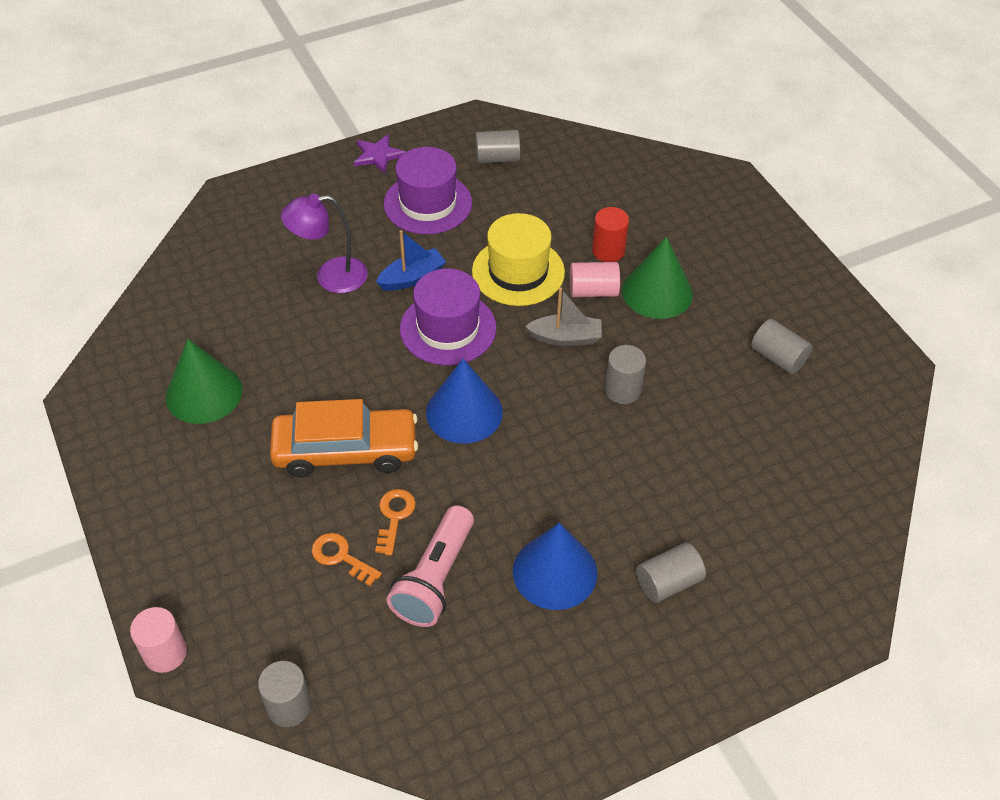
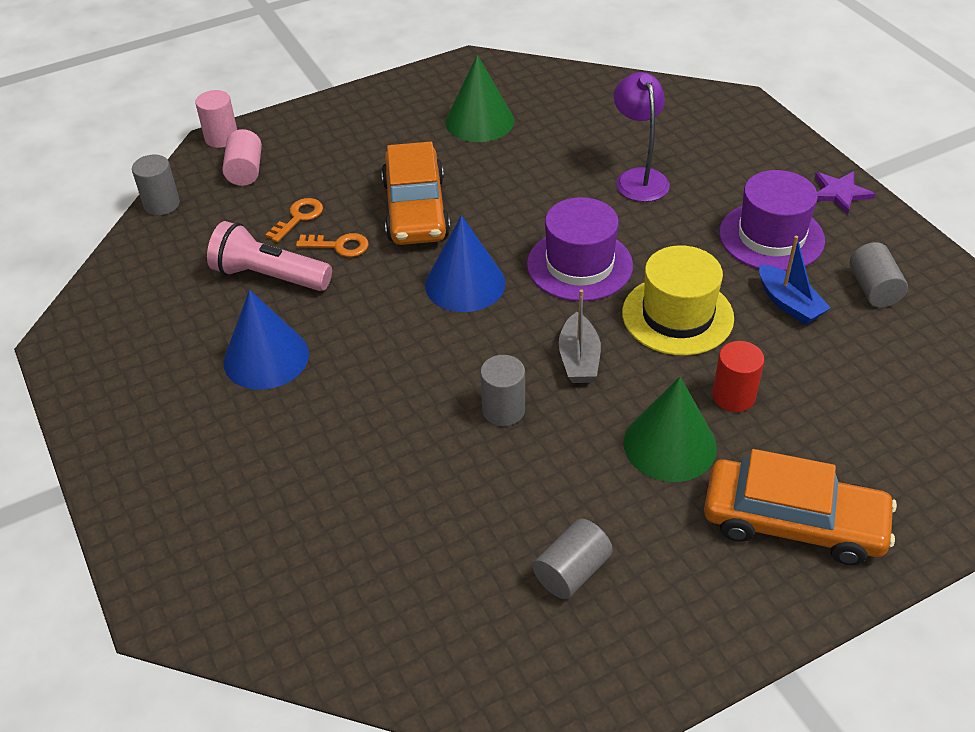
camera: 90 degrees right, 5 degrees down
(412, 277) = (650, 234): blue boat -> blue boat (789, 304)
(593, 291) = (659, 382): pink cylinder -> pink cylinder (245, 171)
(668, 582) = (242, 446): grey cylinder -> none
(724, 238) = (793, 522): none -> orange car

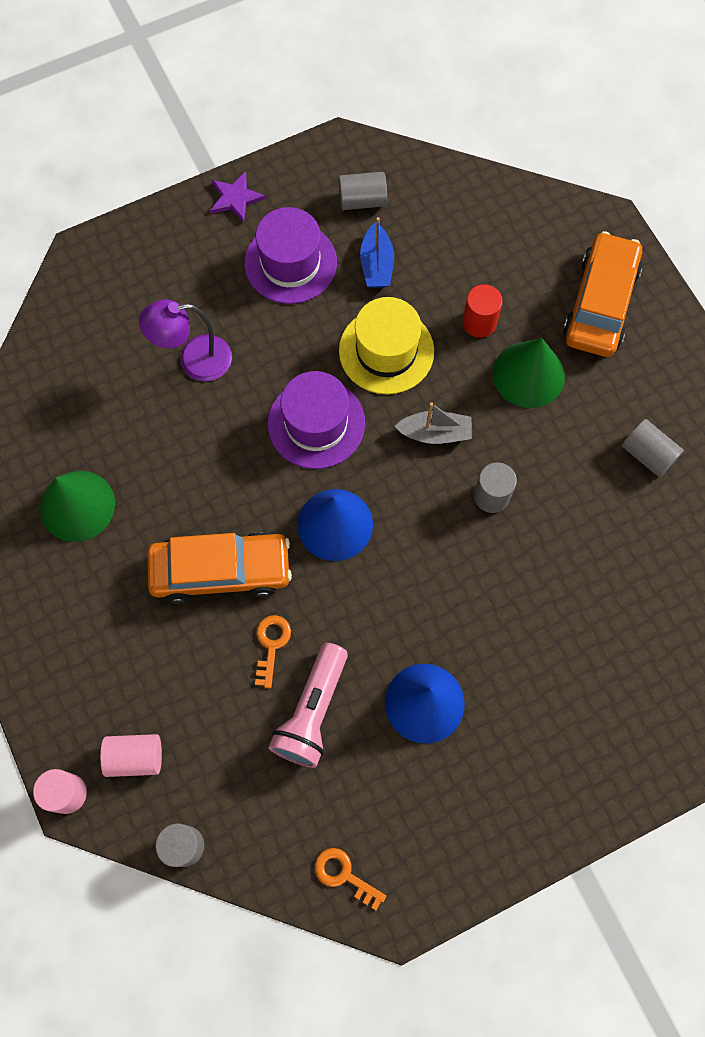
camera: 90 degrees left, 25 degrees up
(298, 218) = (223, 690): orange key -> orange key (344, 875)
(789, 304) = (376, 265): blue boat -> blue boat turned 120 degrees clockwise

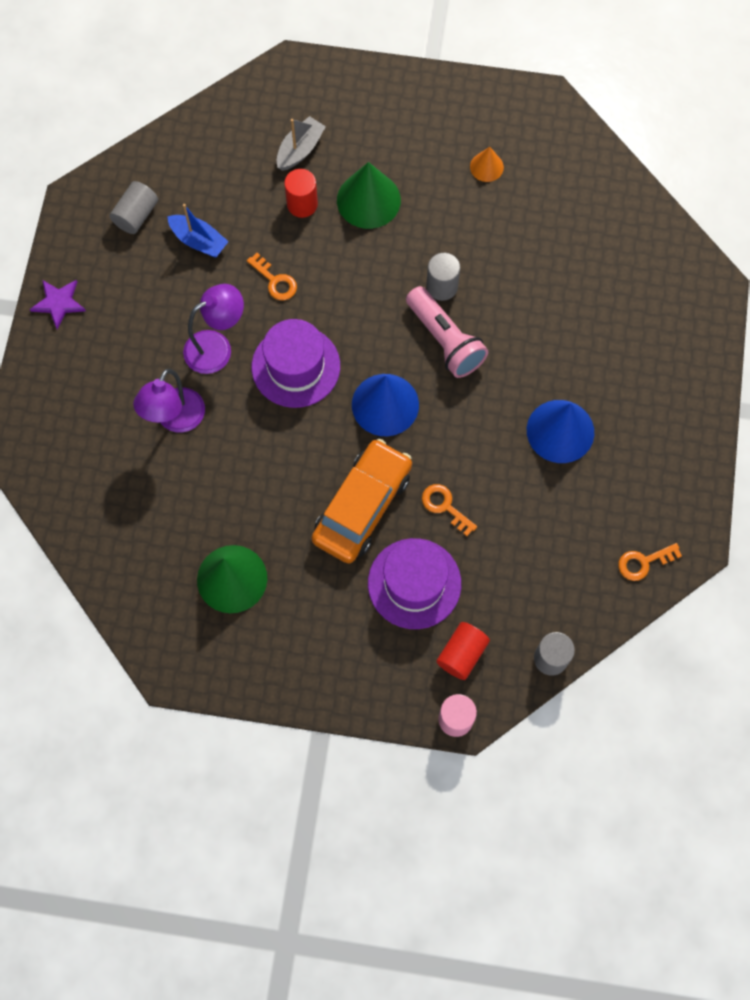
camera: 55 degrees left, 0 degrees up
(135, 757) = (462, 654): pink cylinder -> red cylinder
(287, 347) = (217, 347): none -> purple lamp
(290, 263) = (148, 299): purple hat -> purple hat (414, 583)
(312, 711) = (514, 510): pink flashlight -> pink flashlight (445, 340)
(386, 351) = (275, 281): yellow hat -> orange key
(435, 433) = (366, 291): grey boat -> grey boat (300, 150)
(600, 303) = (350, 116): orange car -> none
(647, 454) = (486, 167): grey cylinder -> orange cone

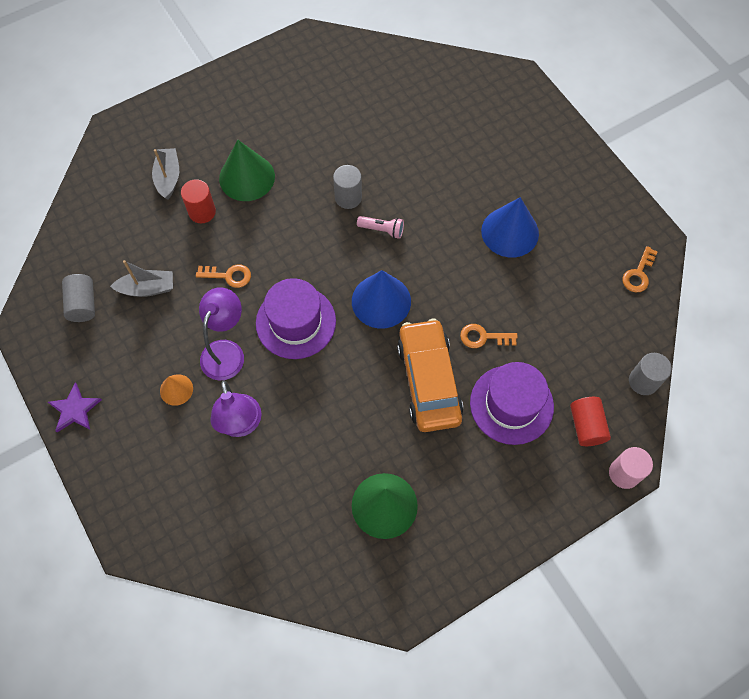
camera: 40 degrees left, 5 degrees down
(199, 241) = (147, 288): blue boat -> grey boat
(445, 340) = (382, 230): pink flashlight -> pink flashlight, size x0.53
(486, 167) = (308, 103): orange cone -> orange cone (176, 389)

